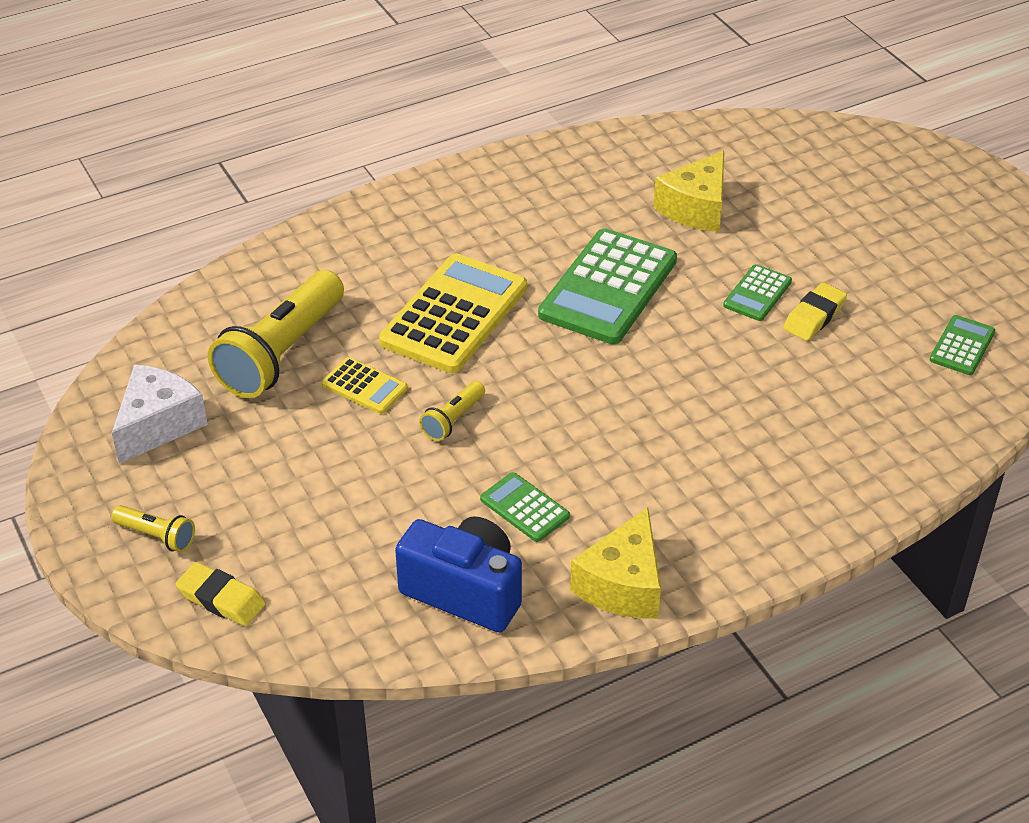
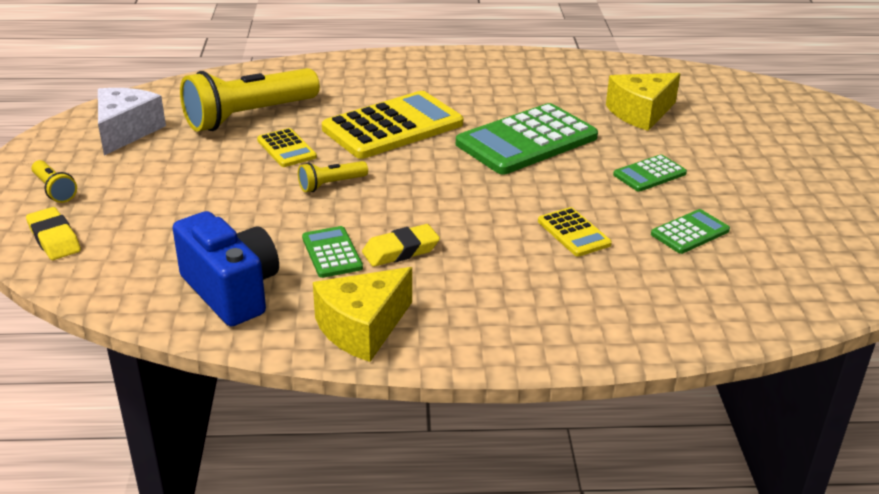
camera: 25 degrees right, 10 degrees down
(158, 424) = (126, 131): white cheese -> white cheese turned 45 degrees counterclockwise
(735, 397) = (573, 233): none -> yellow calculator
(814, 316) = (688, 201): yellow eraser -> yellow eraser (400, 251)
(962, 346) = (816, 255): green calculator -> green calculator (690, 232)

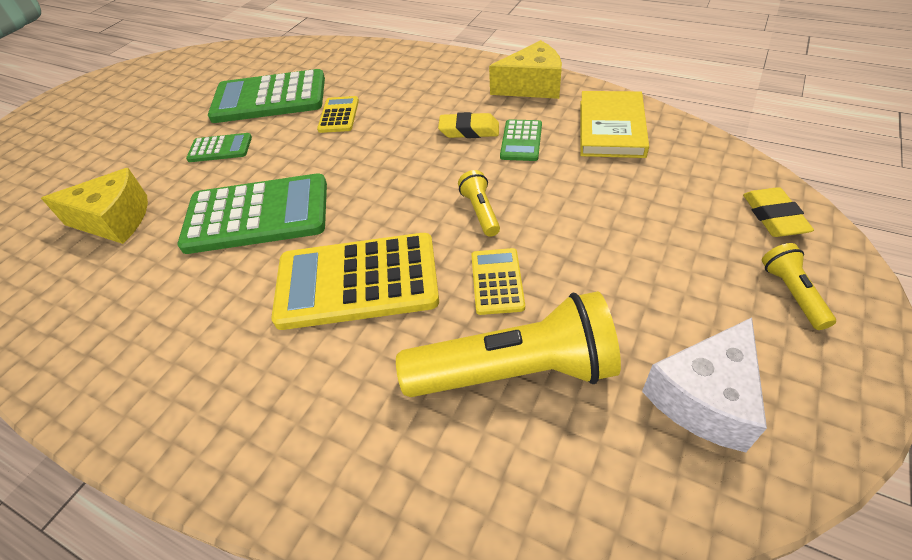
camera: 145 degrees left, 15 degrees up
(231, 291) = (611, 128): blue camera -> yellow book
(331, 185) = (480, 211): yellow flashlight -> yellow flashlight turned 105 degrees counterclockwise
(690, 232) = (269, 98): green calculator -> green calculator, size x2.05

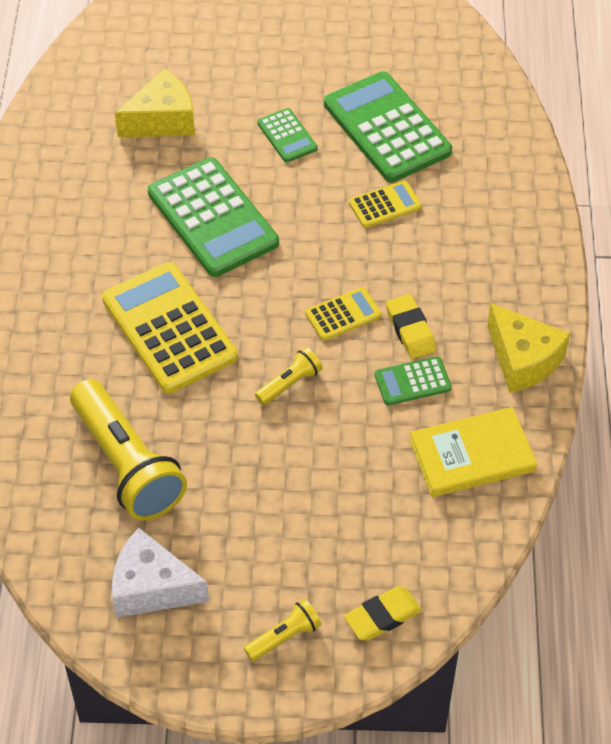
camera: 60 degrees right, 5 degrees up
(115, 220) = (162, 120): yellow cheese -> yellow cheese turned 90 degrees counterclockwise
(497, 281) = (210, 424): yellow calculator -> yellow calculator (343, 315)

